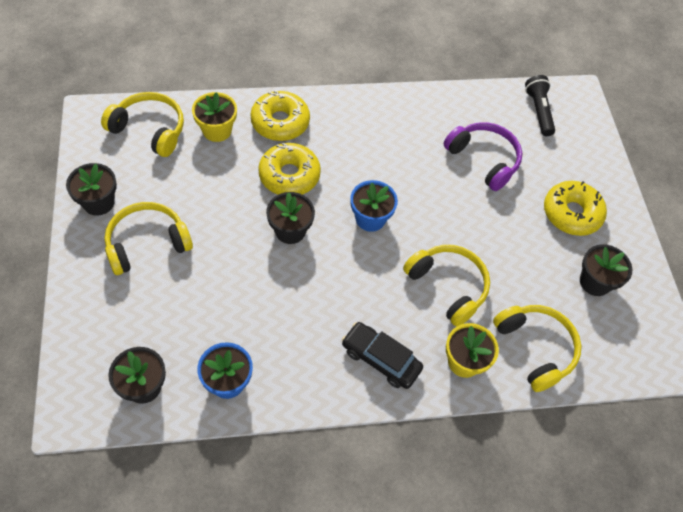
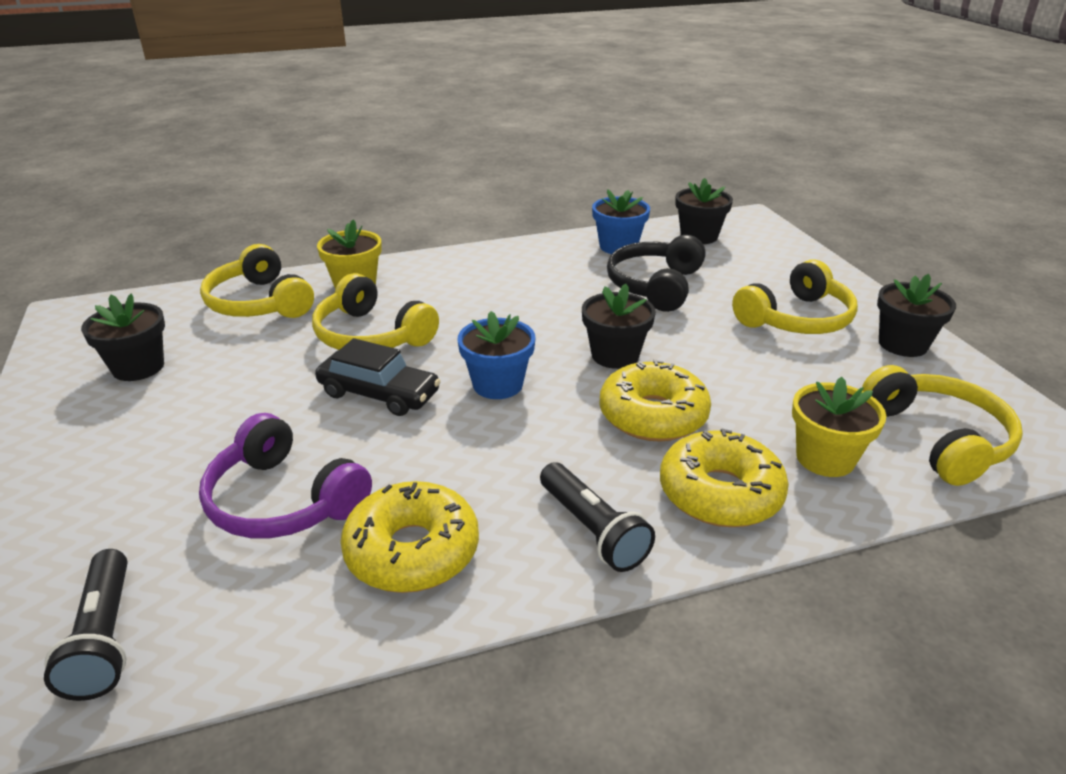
camera: 175 degrees right, 25 degrees down
(149, 130) = (938, 438): yellow headphones -> yellow headphones turned 120 degrees counterclockwise
(225, 308) = (655, 286): none -> black headphones
(345, 116) = (592, 530): none -> black flashlight
(380, 359) = (456, 275): black car -> black car (379, 394)
(571, 213) = (130, 443): yellow donut -> yellow donut (412, 551)

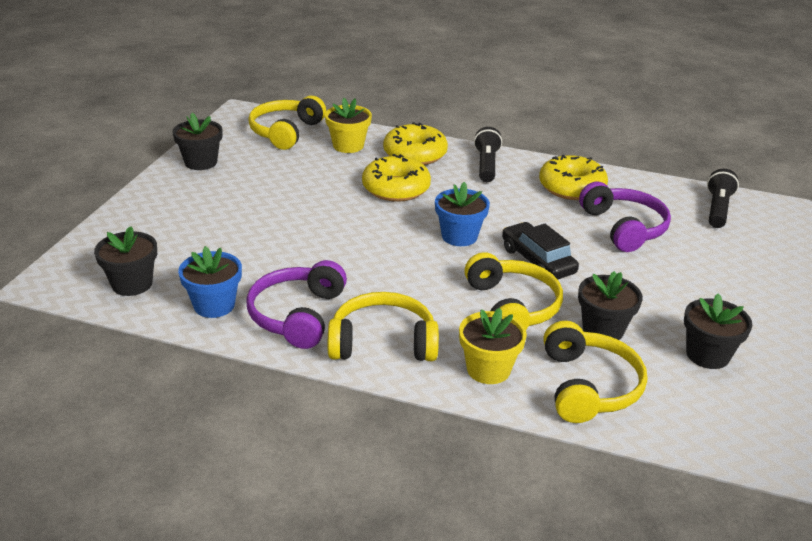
camera: 145 degrees left, 0 degrees up
(549, 263) = (297, 315): none -> purple headphones
(615, 355) = (366, 223): black flower pot -> black flower pot (603, 329)
(655, 286) = (257, 256): black headphones -> none
(796, 319) = (220, 196): yellow headphones -> yellow headphones (383, 342)

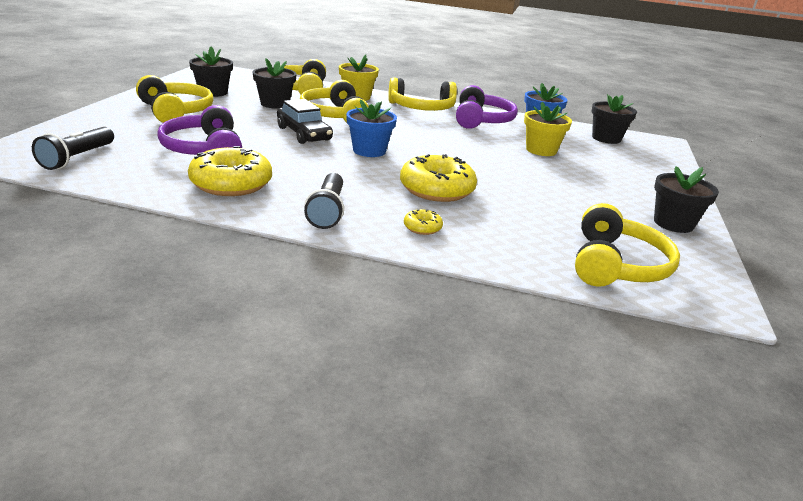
camera: 175 degrees right, 5 degrees down
(348, 146) = (516, 241): yellow flower pot -> yellow flower pot (541, 150)
(415, 154) = (422, 227): yellow donut -> yellow donut, size x0.45
(709, 295) = (176, 111): none -> yellow headphones

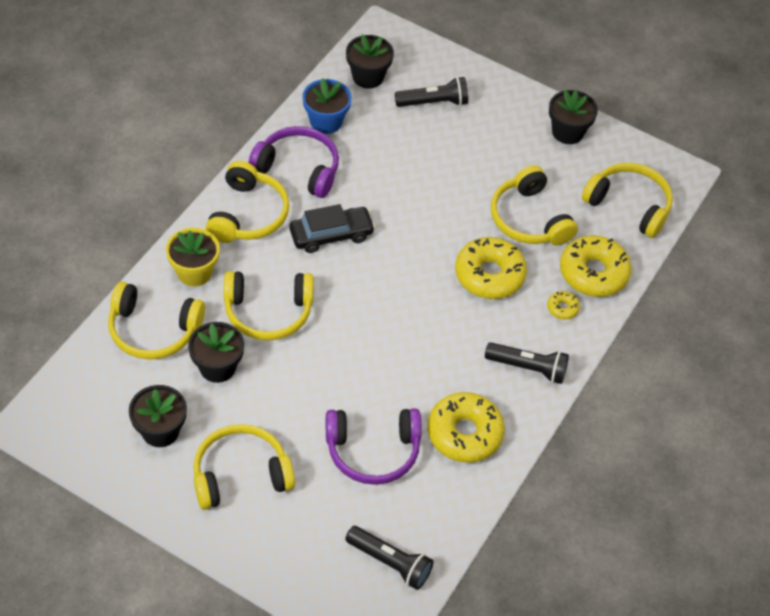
camera: 75 degrees left, 25 degrees up
(304, 134) = (332, 354): black car -> black car (331, 235)
(369, 151) = (388, 304): blue flower pot -> none
(488, 244) = (593, 273): none -> yellow donut
(528, 206) = (529, 219): none -> yellow headphones
(541, 150) = (398, 152): yellow flower pot -> none
(615, 161) = (434, 102): none -> black flashlight

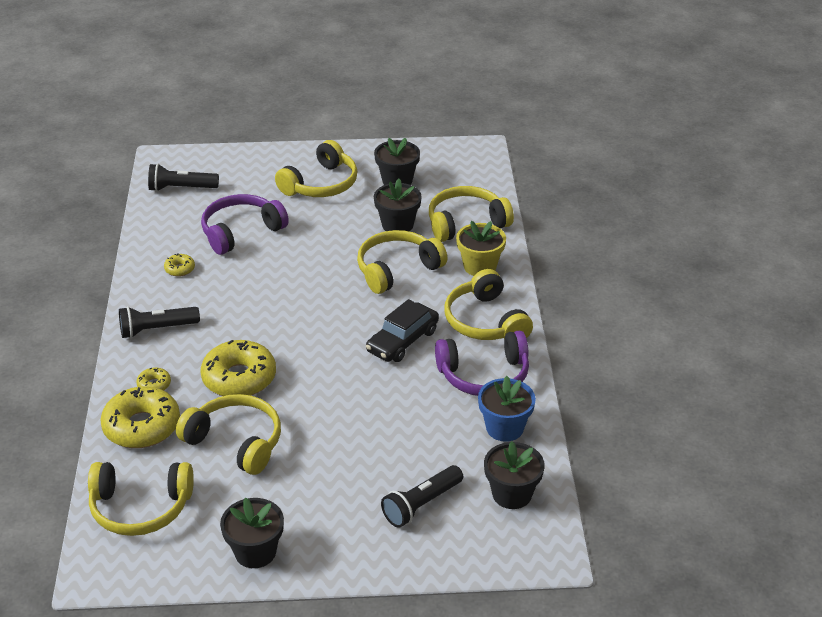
camera: 150 degrees right, 15 degrees down
(464, 433) = (180, 269): yellow donut -> yellow donut, size x0.45

